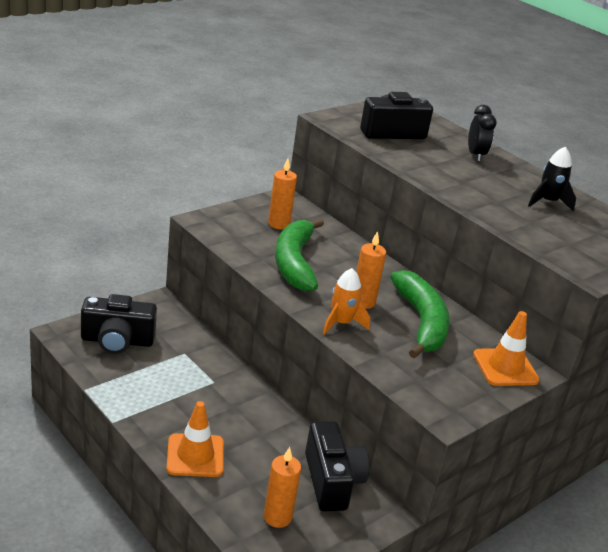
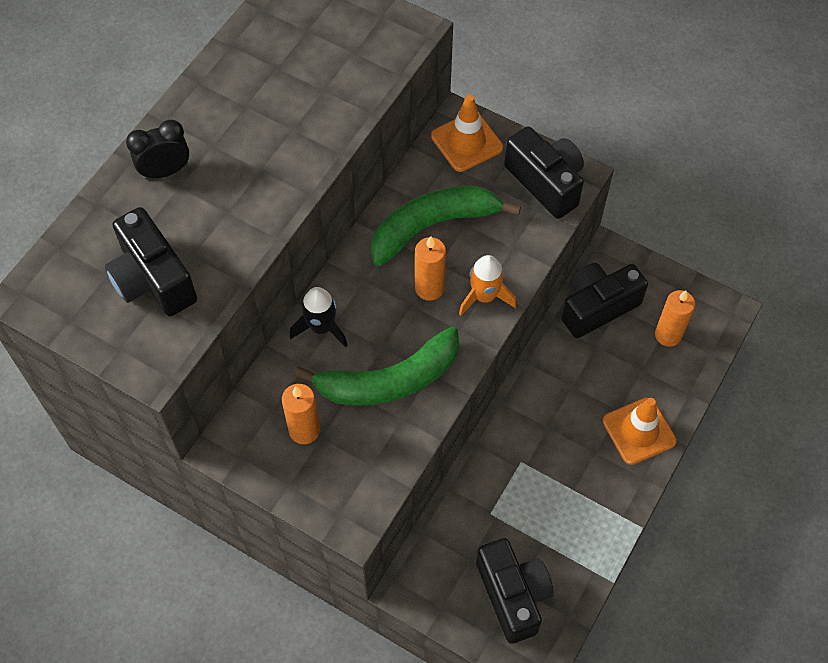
camera: 105 degrees left, 30 degrees up
(444, 395) = (546, 182): none -> black camera
(548, 202) = (259, 81): black rocket -> black rocket (321, 327)

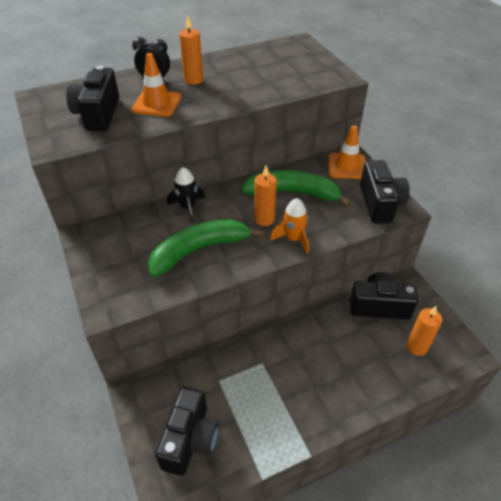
camera: 35 degrees right, 15 degrees down
(304, 430) = (129, 248): orange candle -> orange candle (193, 80)
(389, 380) = (199, 250): green banana -> green banana turned 135 degrees clockwise
(639, 431) = (354, 392): orange traffic cone -> orange traffic cone (156, 103)

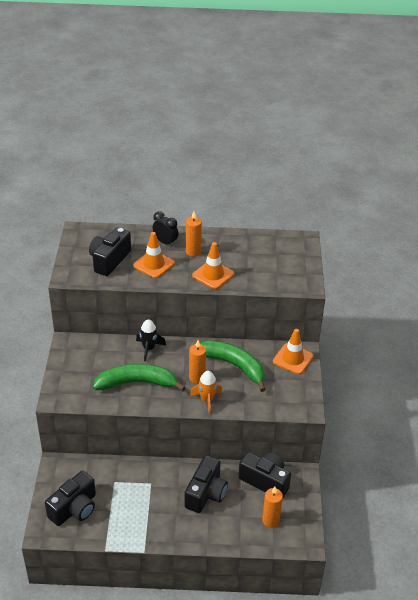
camera: 25 degrees right, 5 degrees down
(233, 95) = (213, 275): none -> orange traffic cone
(380, 203) = (293, 398): black camera -> black camera (206, 493)

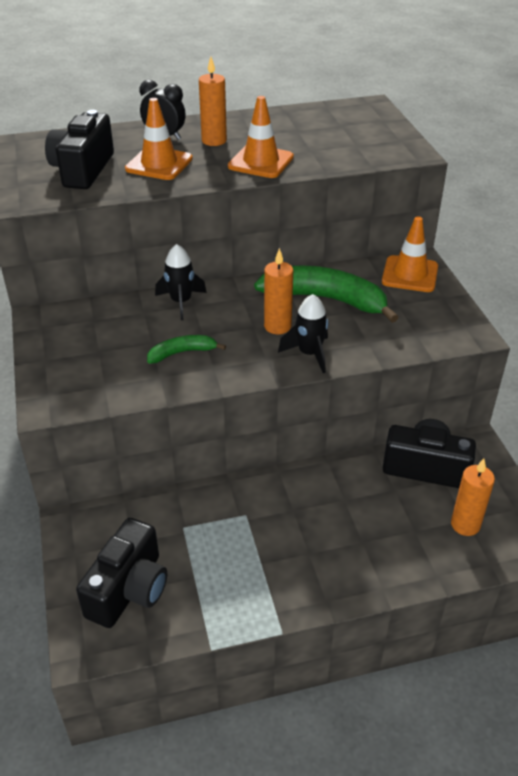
camera: 15 degrees left, 0 degrees up
(136, 383) = (182, 353): green banana -> green banana, size x0.50
(206, 493) = (343, 509): black camera -> none
(207, 400) = (309, 353): orange rocket -> black rocket

